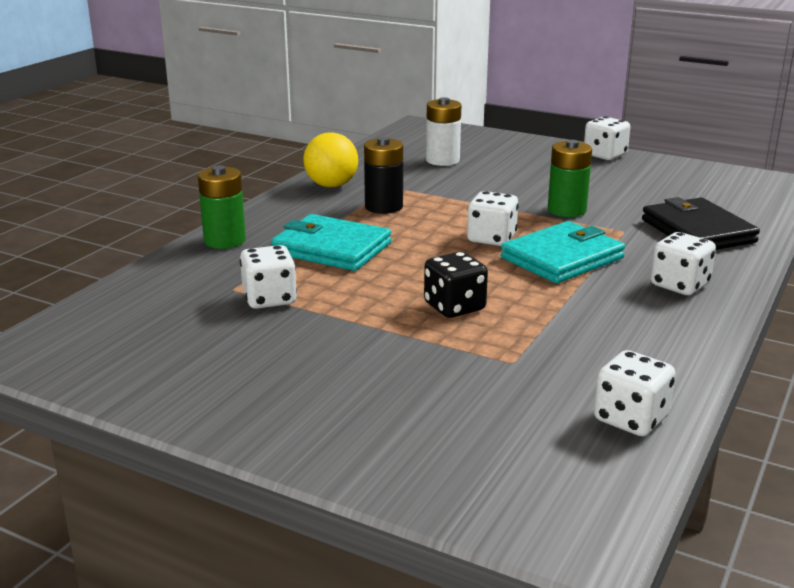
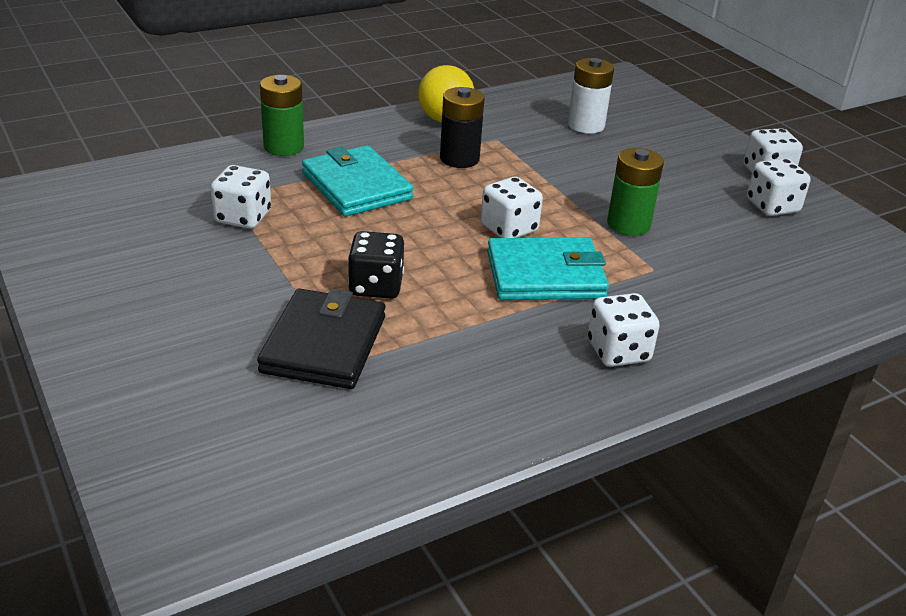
camera: 30 degrees right, 10 degrees up
(630, 419) = (365, 463): white dice -> white dice (772, 206)
(698, 231) = (733, 299): black wallet -> black wallet (324, 344)

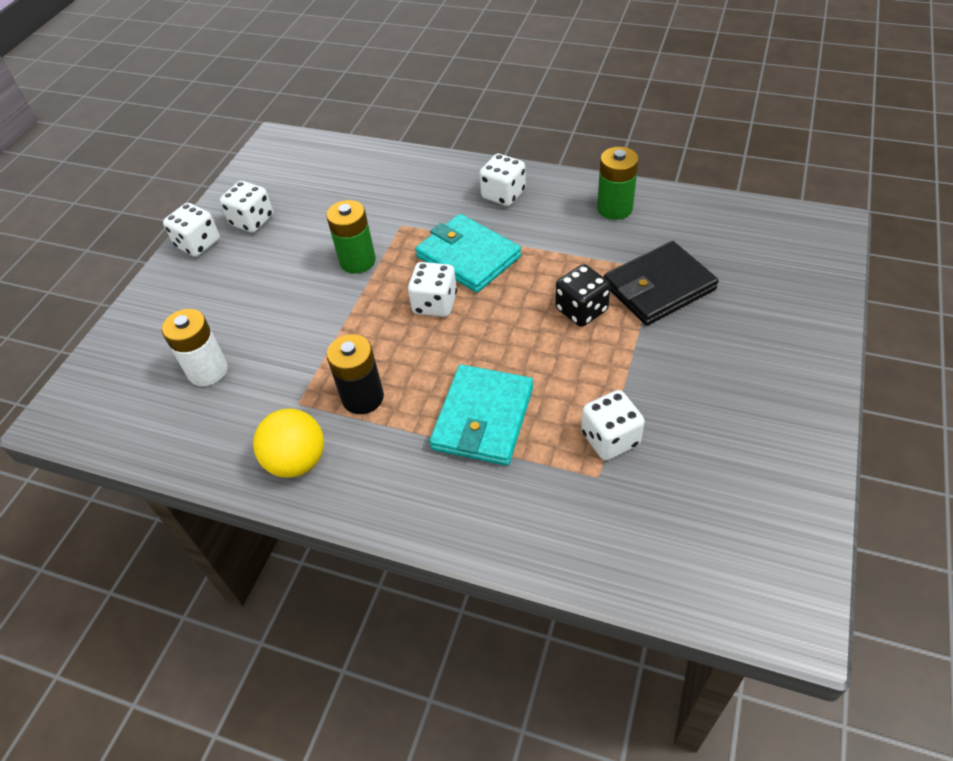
camera: 125 degrees left, 15 degrees up
(284, 147) = (483, 522): green battery -> green battery (614, 208)

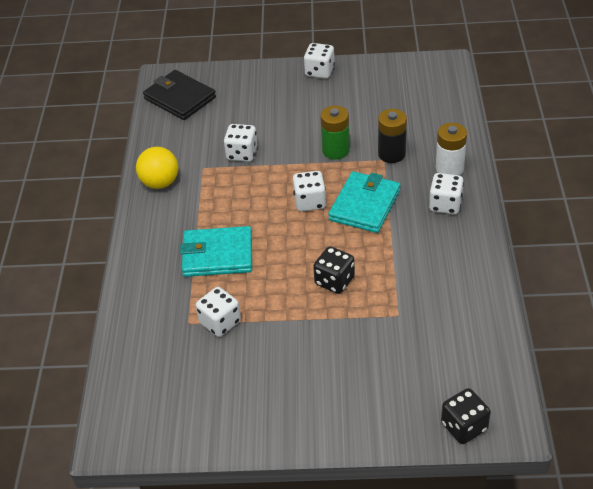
camera: 70 degrees right, 5 degrees down
(208, 371) = (214, 120): white battery -> white battery (449, 168)
(252, 221) = (353, 86): white dice -> white dice (242, 153)
(363, 398) = (216, 194): black battery -> black battery (391, 154)
(614, 208) = (461, 275): green battery -> none
(659, 287) = (378, 321): black wallet -> black wallet (180, 98)
(825, 256) = (464, 426): none -> black dice

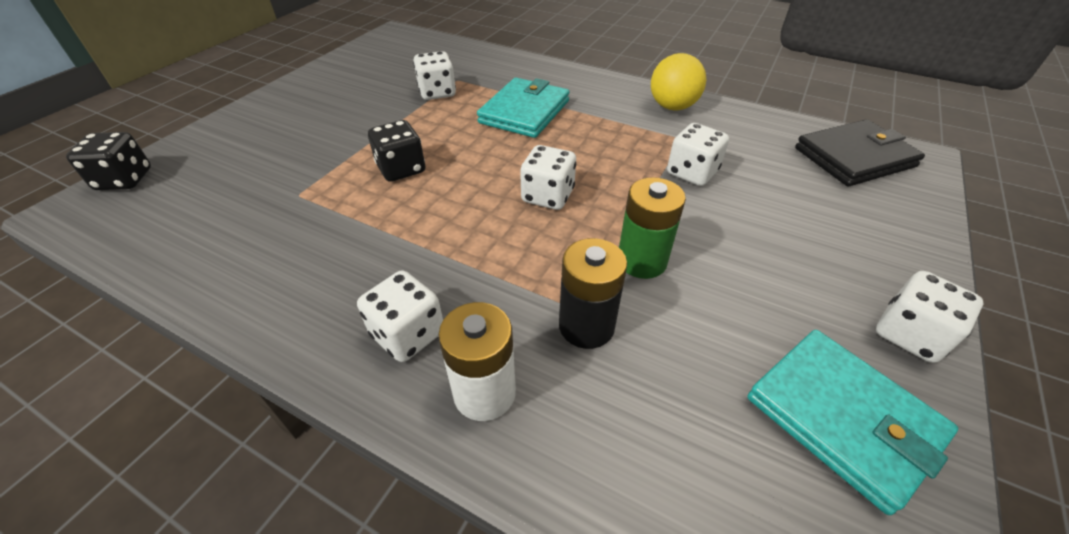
camera: 115 degrees right, 0 degrees up
(364, 205) = (495, 242): turquoise wallet -> turquoise wallet (842, 418)

